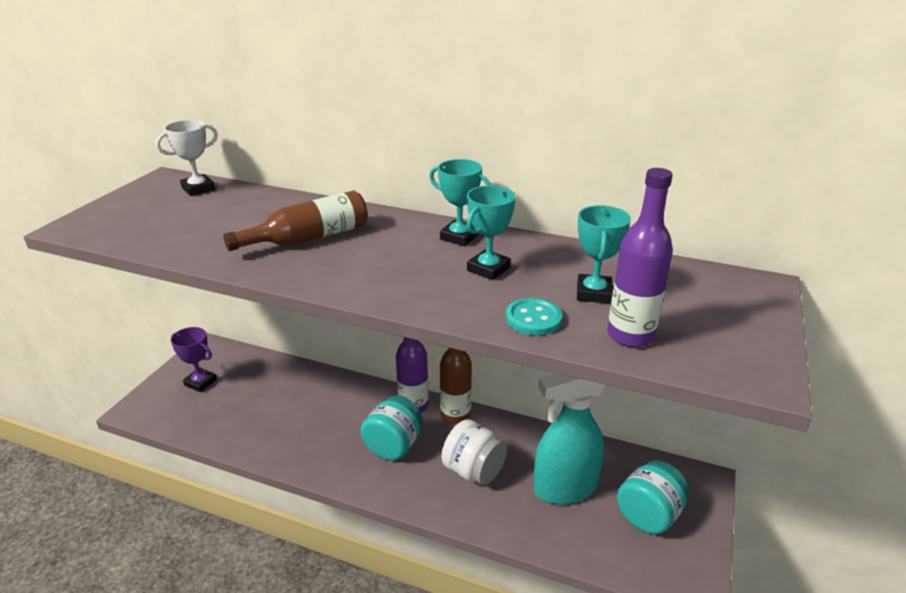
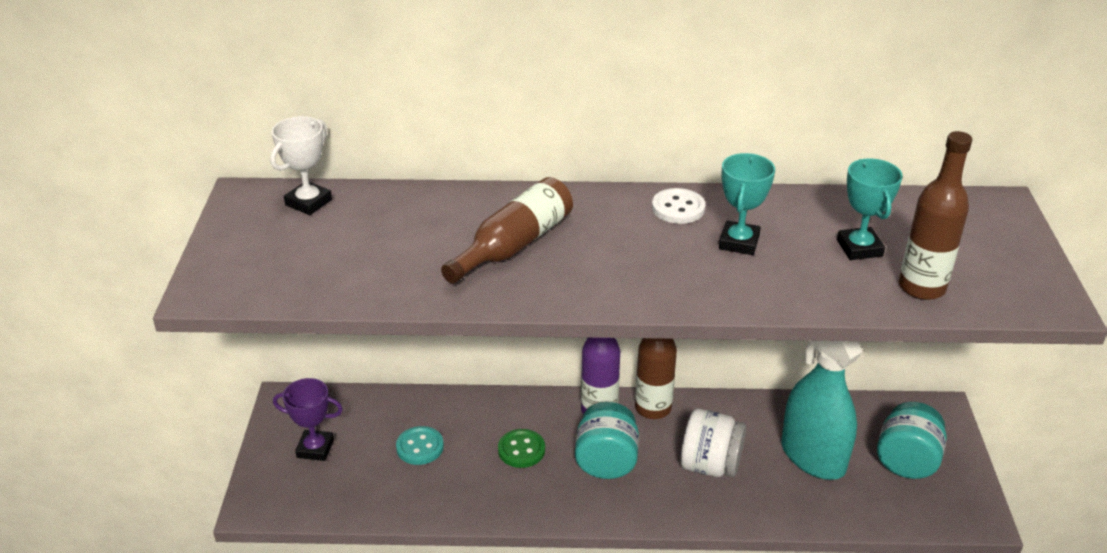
camera: 20 degrees left, 5 degrees up
(337, 420) = (521, 450): none -> green button
(459, 237) = (678, 208): turquoise trophy -> white button
(533, 319) = (824, 290): turquoise button -> turquoise button (420, 447)
(564, 488) = (812, 457): turquoise spray bottle -> turquoise spray bottle turned 90 degrees clockwise
(630, 335) = (921, 287): purple bottle -> brown bottle

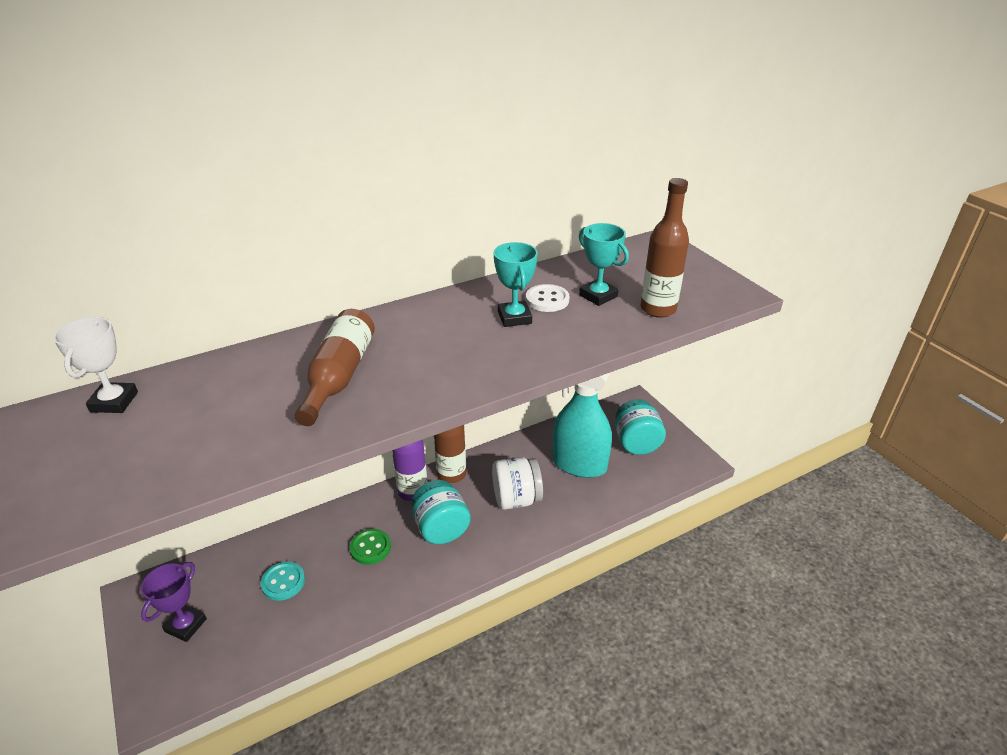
camera: 30 degrees left, 0 degrees up
(315, 448) = (186, 625): purple trophy -> purple trophy turned 45 degrees counterclockwise
(678, 208) = (451, 307): white button -> white button (547, 300)

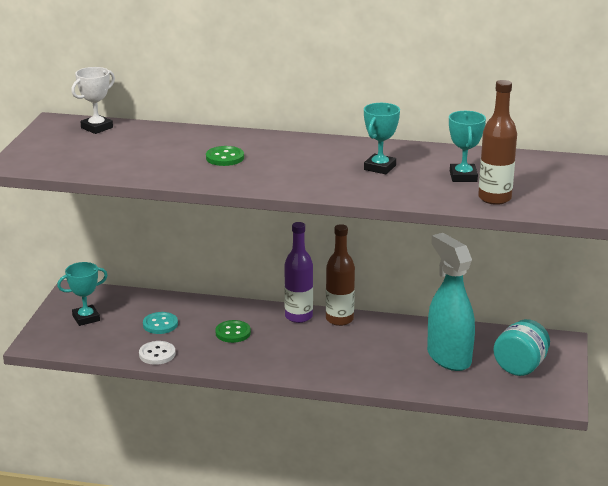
camera: 40 degrees right, 10 degrees down
(186, 625) = (86, 318): purple trophy -> turquoise trophy
(339, 376) = (225, 158): brown bottle -> green button
(441, 528) = (292, 345): turquoise jar -> none
(516, 499) = (369, 354): white jar -> none
(547, 300) = (421, 166): white button -> white button (157, 354)

